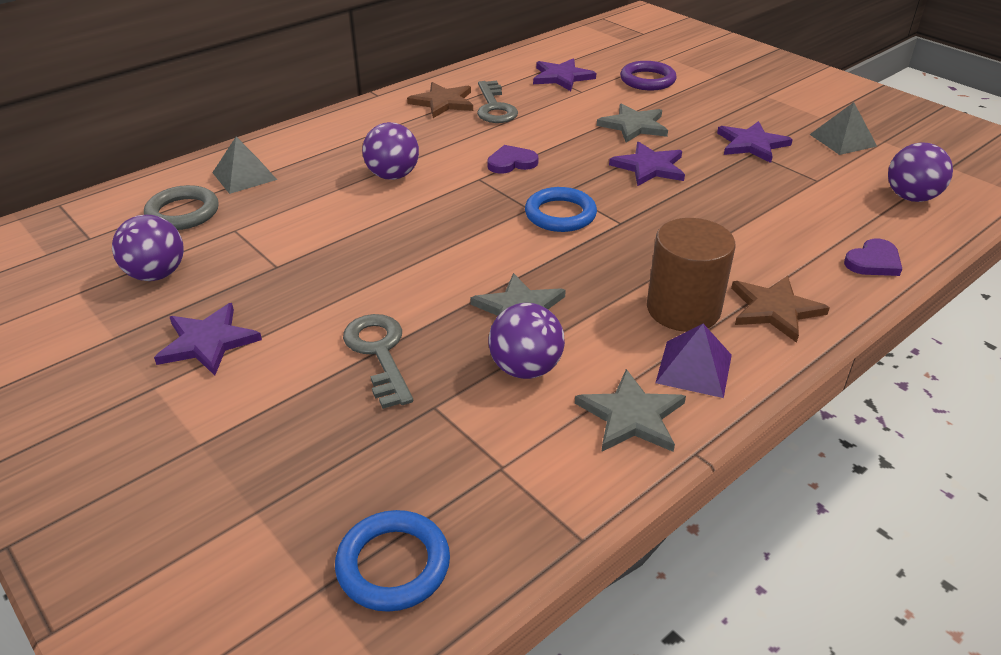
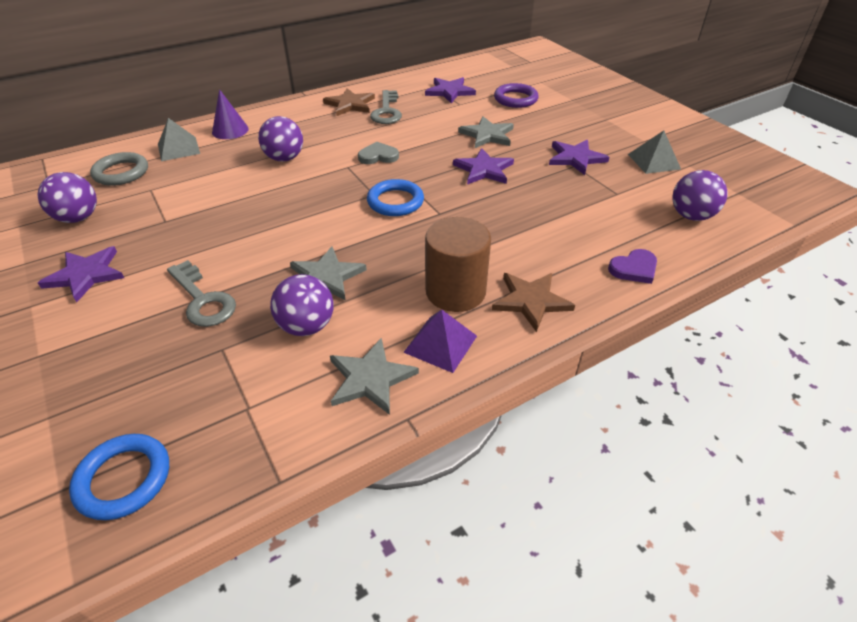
camera: 10 degrees right, 5 degrees up
(301, 147) = (230, 130): none -> purple cone
(379, 353) = (203, 299): grey key -> grey key turned 150 degrees clockwise
(511, 162) = (378, 156): purple heart -> grey heart

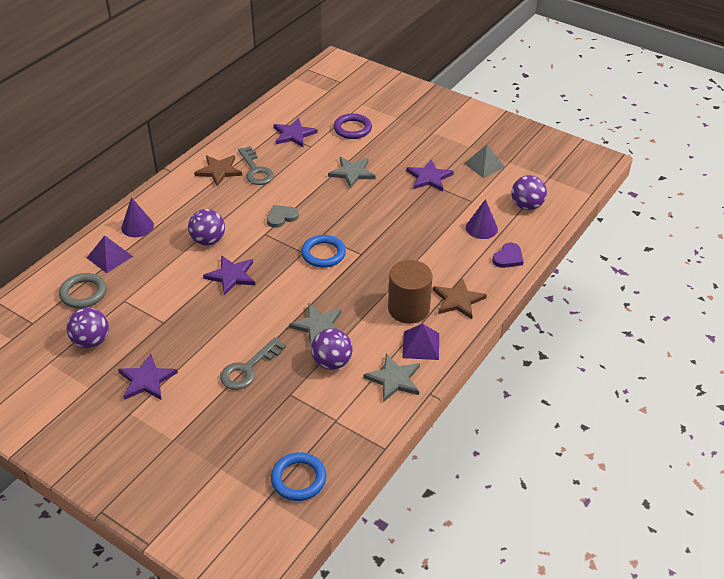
camera: 25 degrees left, 0 degrees up
(178, 148) = (109, 257): grey pyramid -> purple pyramid
(203, 299) = (248, 368): grey key -> grey key turned 105 degrees clockwise
(484, 169) = (369, 207): purple star -> purple star (231, 276)
(614, 225) = (481, 228): none -> purple cone

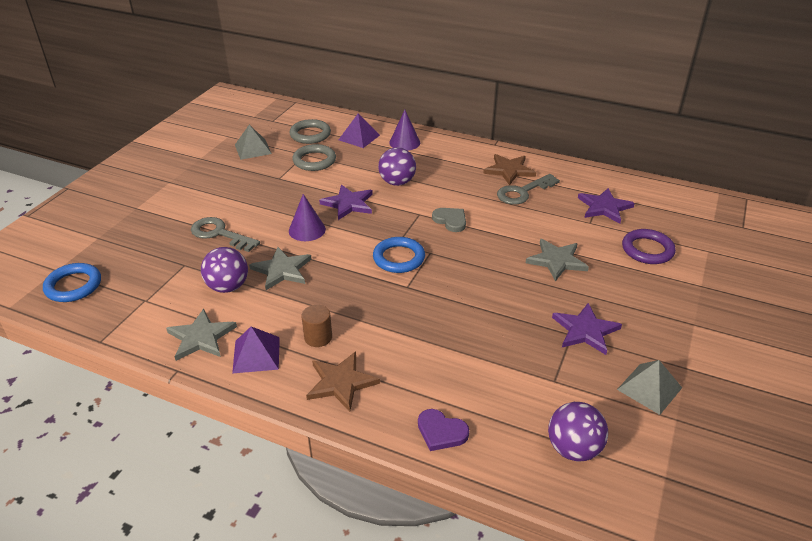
camera: 80 degrees right, 5 degrees down
(91, 341) = (253, 149): purple ball -> grey pyramid
(141, 293) = (314, 161): none -> grey ring
(147, 380) = (207, 182): purple star -> none
(408, 309) = (318, 337): brown cylinder -> brown cylinder, size x0.53
(481, 228) = (497, 396): purple cone -> purple cone (307, 230)

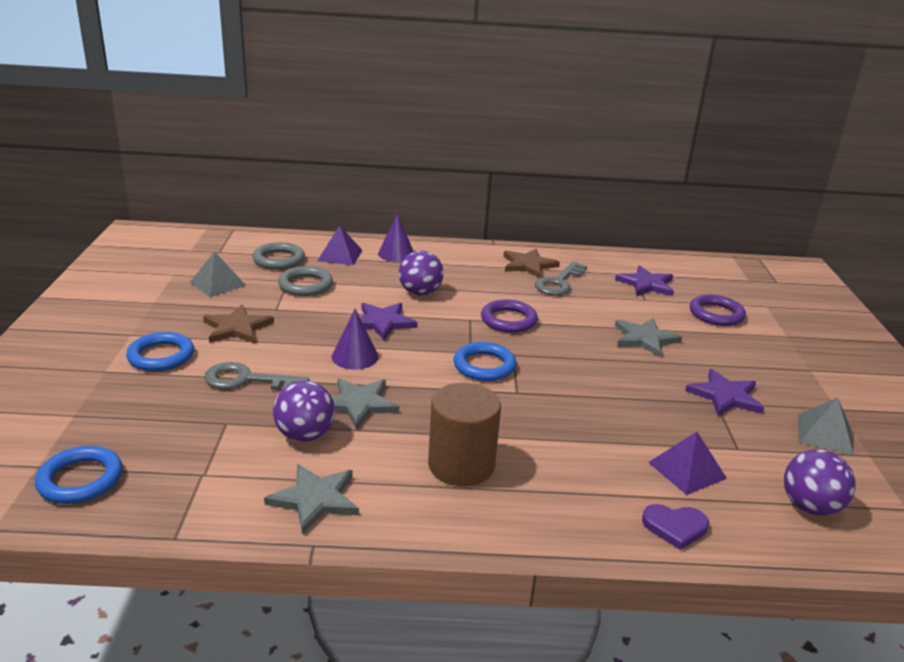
camera: 25 degrees left, 10 degrees down
(177, 203) = (161, 356): none -> blue ring
(256, 354) = (402, 501): purple pyramid -> purple pyramid (687, 470)
(318, 337) = (461, 465): brown cylinder -> brown cylinder, size x1.88
(341, 382) = (527, 506): brown star -> brown star (237, 328)
(450, 220) = (508, 320): grey heart -> purple ring

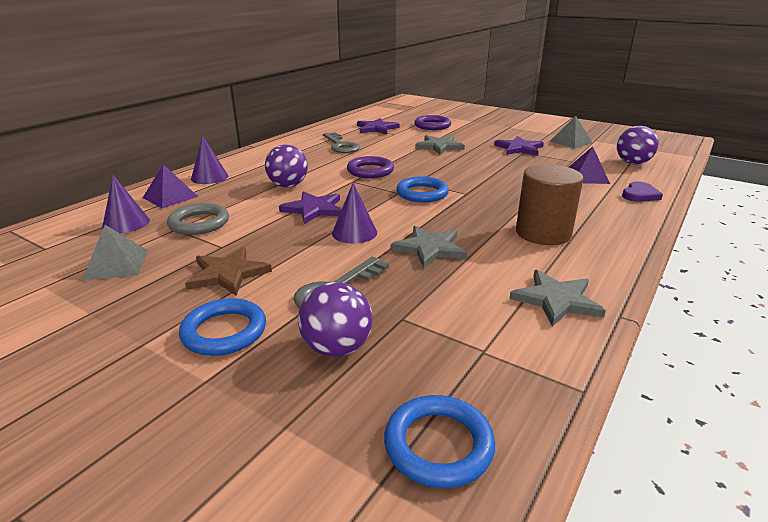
camera: 55 degrees left, 0 degrees up
(279, 260) = (126, 223): grey ring -> purple cone
(305, 435) = (457, 283): purple ball -> purple ball (337, 348)
(528, 265) = (303, 146): brown star -> none

